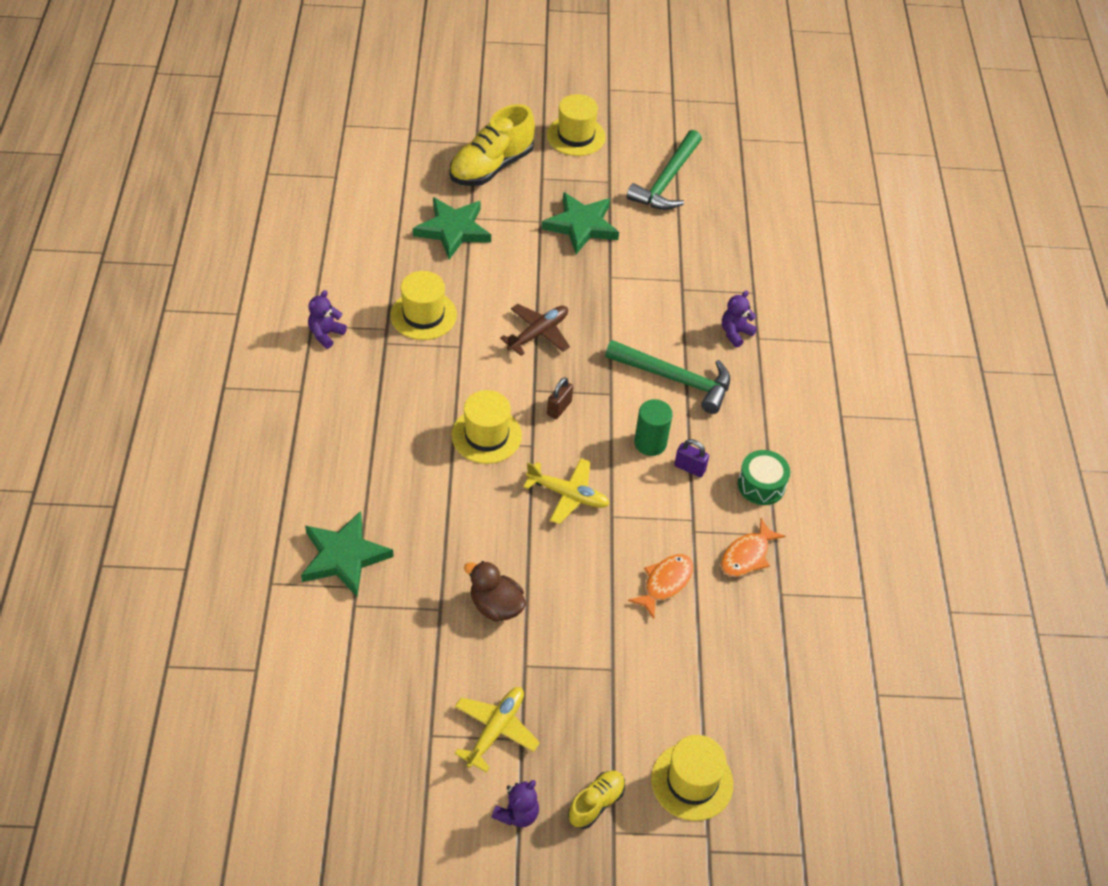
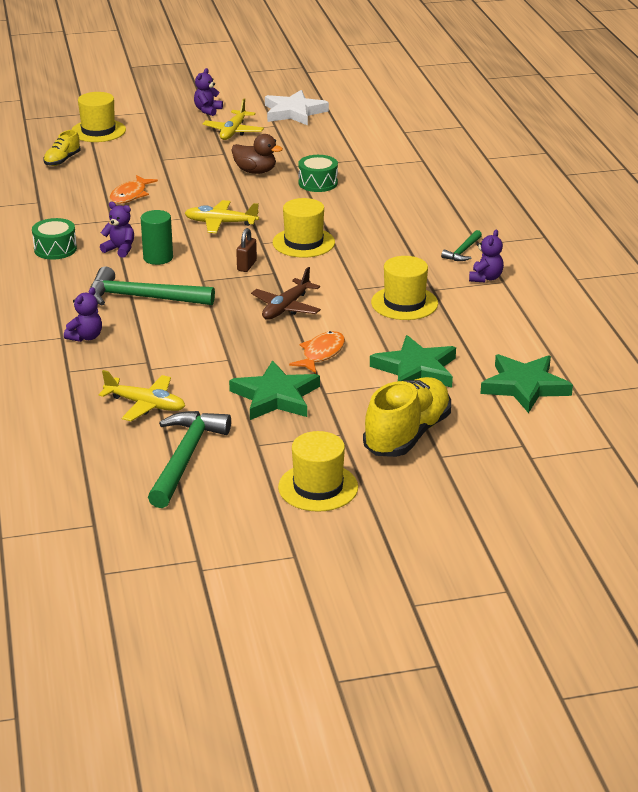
camera: 170 degrees right, 20 degrees down
(325, 381) = (462, 251): none -> green hammer
(344, 556) = (379, 176): green star -> green star (525, 386)
(388, 773) = (294, 112): none -> white star
(426, 557) = (318, 183): none -> green drum
(596, 803) = (159, 118): yellow shoe -> yellow shoe (62, 160)
(689, 468) = (120, 249): purple padlock -> purple teddy bear
(690, 239) = (146, 405): none -> yellow plane
(747, 555) = (66, 214): orange fish -> orange fish (321, 354)

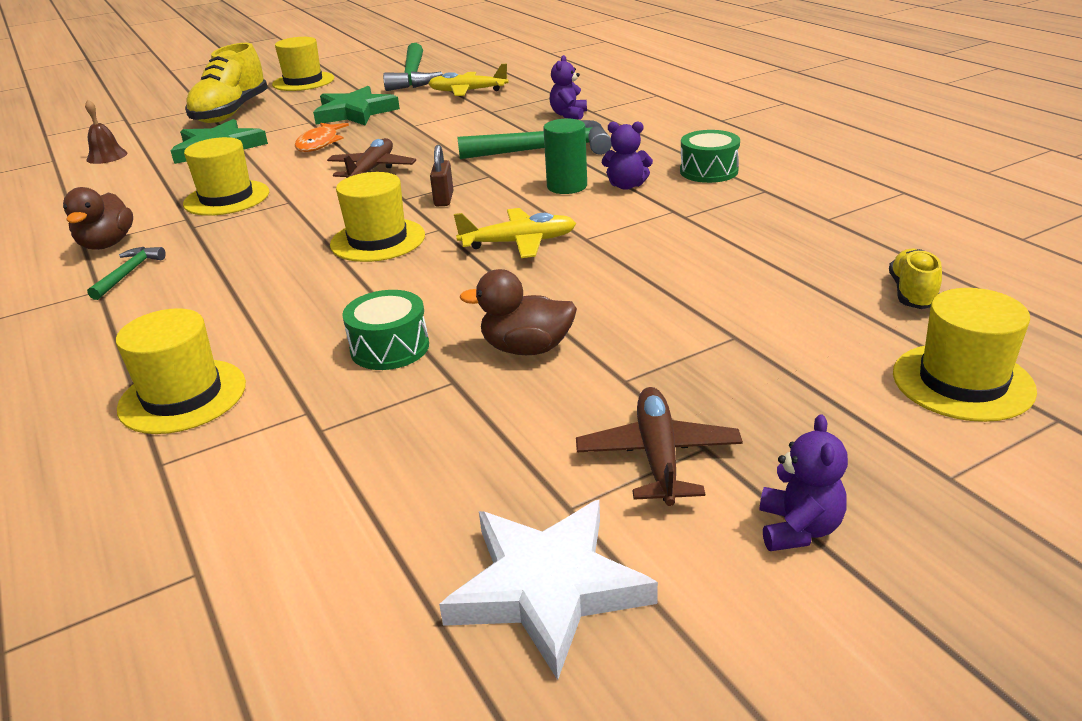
camera: 165 degrees right, 0 degrees up
(130, 195) = (704, 256): orange fish -> none
(233, 131) = (658, 456): yellow plane -> brown plane
(417, 181) = (182, 396): none -> yellow hat
(485, 278) = (107, 244): purple teddy bear -> brown duck
(525, 386) = (107, 156): green star -> brown bell

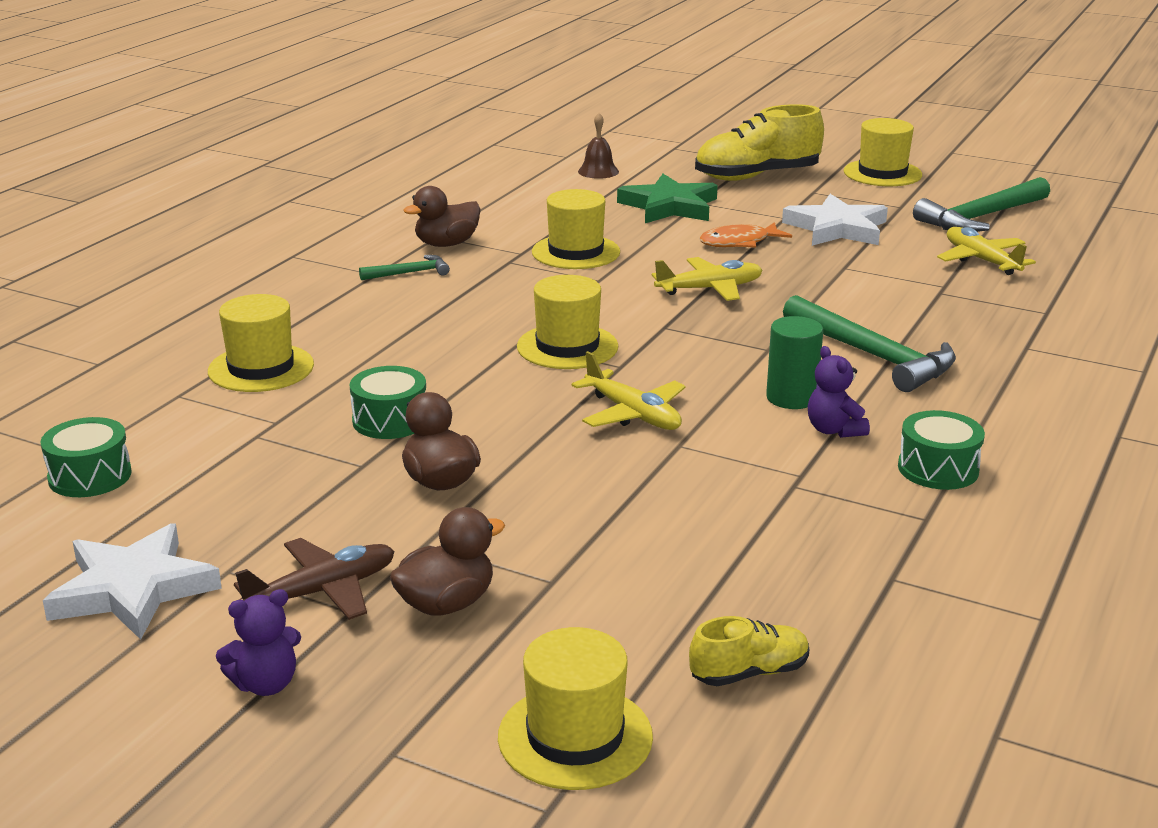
camera: 55 degrees right, 5 degrees down
(257, 573) = (90, 476): none -> green drum
(355, 112) = (837, 228): green star -> white star
(372, 170) = (710, 289): brown plane -> yellow plane
(444, 199) = (685, 346): brown padlock -> none
(568, 115) = (994, 337): purple teddy bear -> none
(731, 393) = (446, 604): none -> brown duck

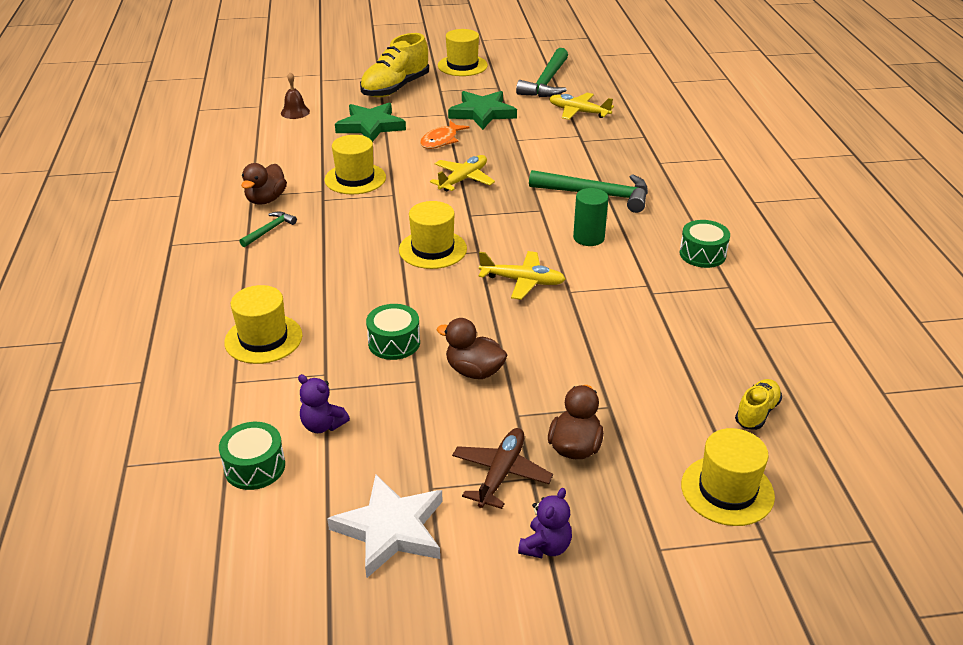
camera: 35 degrees left, 10 degrees up
(834, 430) = (631, 250): purple teddy bear -> purple teddy bear (322, 425)
(837, 228) = (482, 113): white star -> green star

